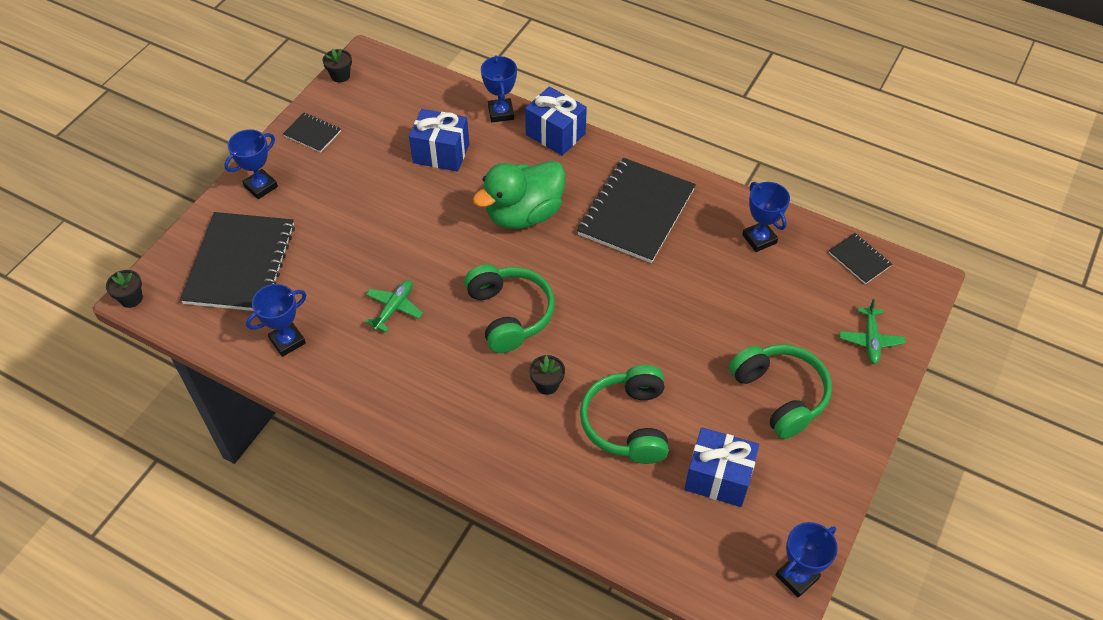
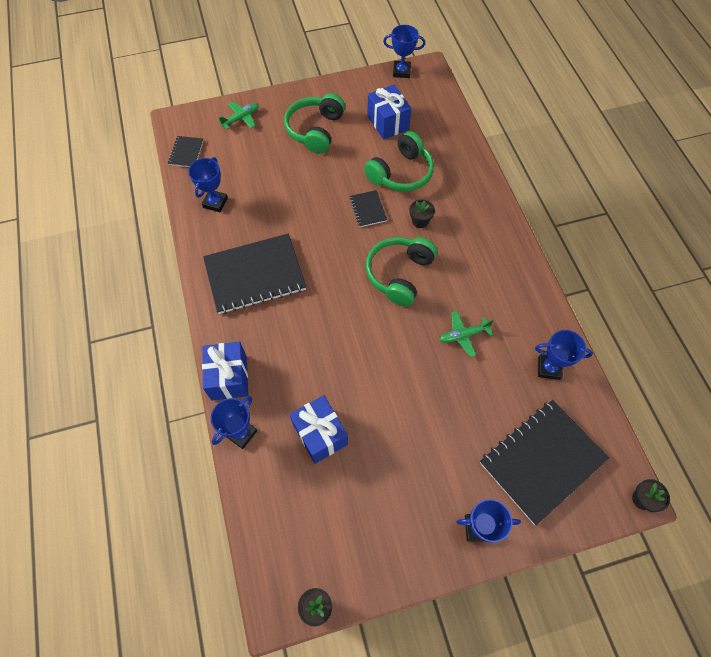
camera: 135 degrees left, 10 degrees up
(312, 133) = (395, 551): black notebook -> black notebook (368, 209)
(524, 214) = (320, 332): green duck -> none

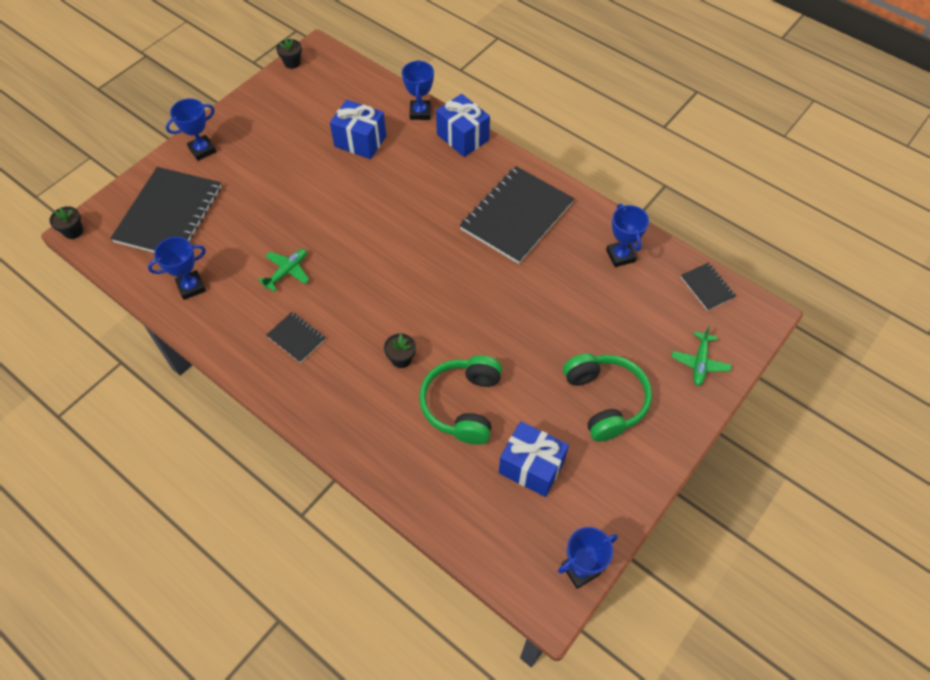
camera: 145 degrees right, 5 degrees down
(368, 209) = (465, 339): black notebook -> black notebook (296, 338)
(399, 274) = (384, 292): green headphones -> none

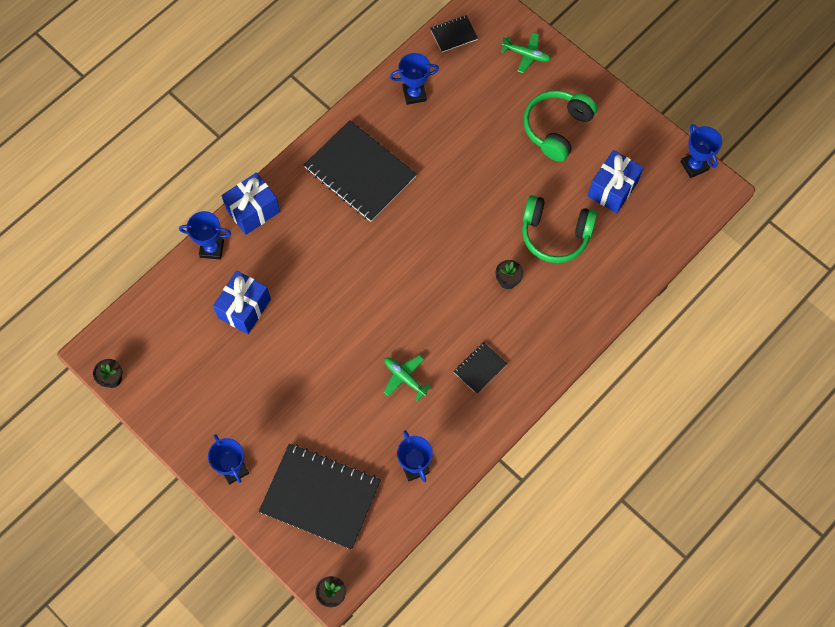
camera: 85 degrees left, 10 degrees up
(605, 400) = (557, 128): green headphones -> green headphones turned 45 degrees counterclockwise

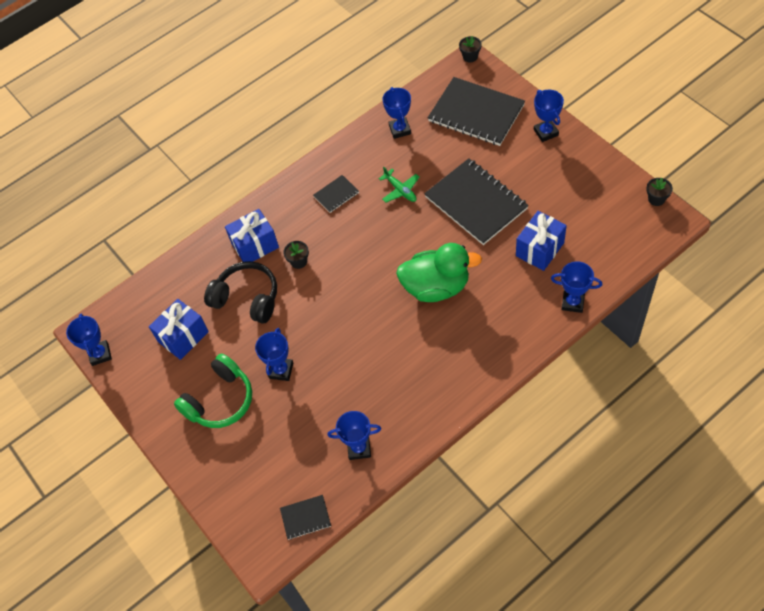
camera: 165 degrees left, 10 degrees down
(253, 211) = (533, 336): blue gift -> blue gift (255, 245)
(354, 258) = (436, 287): none -> green duck
(360, 172) = (424, 367): black notebook -> black notebook (476, 203)
(502, 161) = (281, 370): none -> blue trophy
(526, 55) = (231, 486): green plane -> none
(555, 234) = (247, 298): green headphones -> black headphones

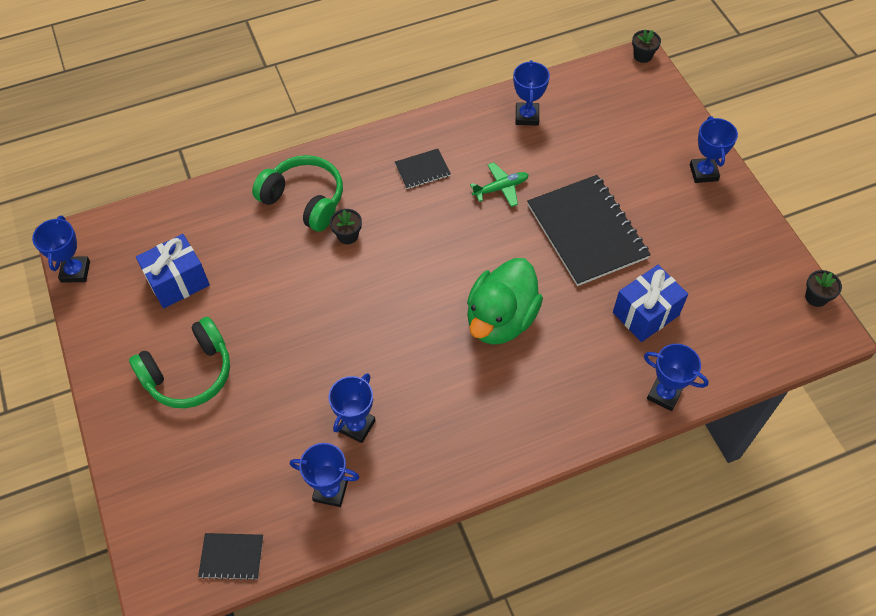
camera: 10 degrees right, 0 degrees up
(247, 298) = (270, 260): black headphones -> none
(255, 245) = (304, 200): blue gift -> green headphones
(281, 370) = (275, 361): blue trophy -> blue trophy (356, 426)
(400, 190) = (501, 188): green plane -> green plane turned 90 degrees counterclockwise
(436, 287) = (501, 319): green duck -> green duck turned 105 degrees clockwise
(476, 113) = (626, 124): black notebook -> none

